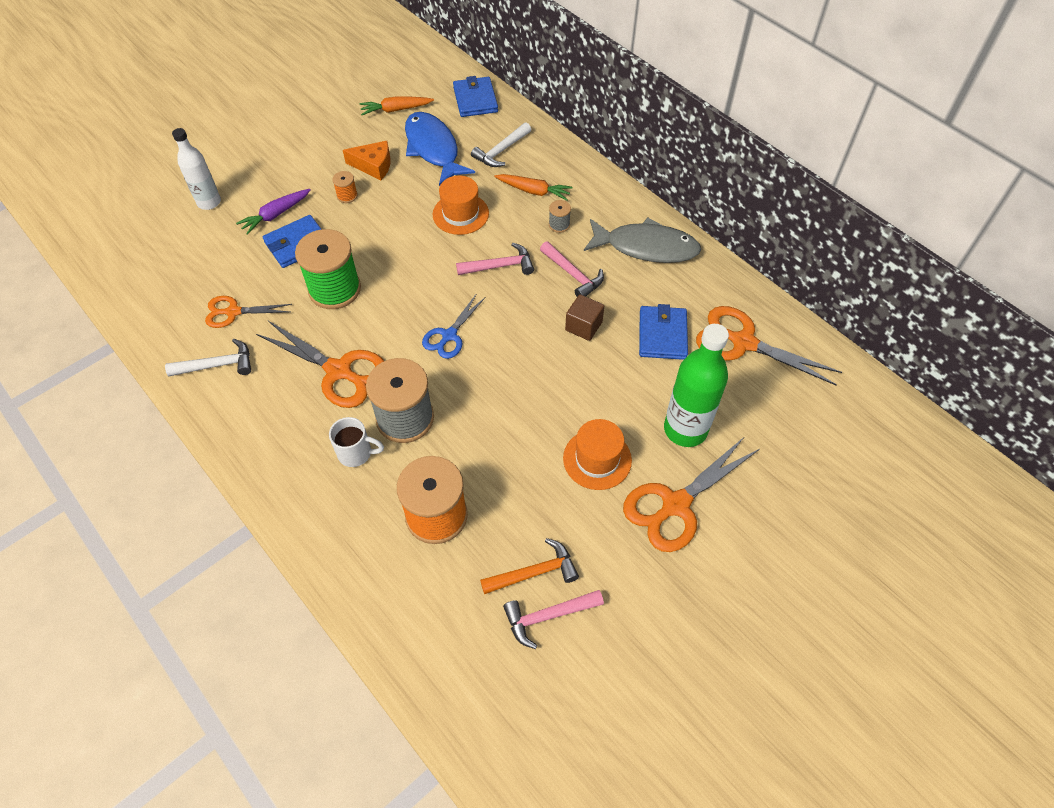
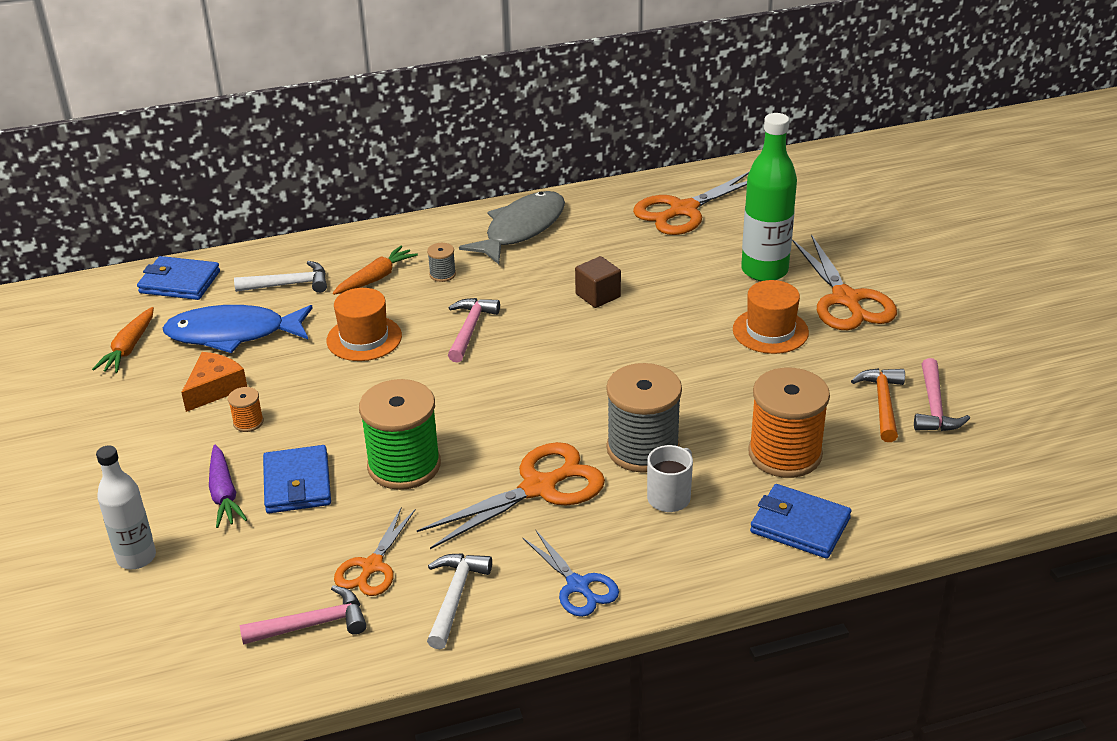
camera: 65 degrees left, 20 degrees down
(449, 335) = (545, 390): blue scissors -> blue scissors (578, 586)
(501, 151) = (288, 284): white hammer -> white hammer turned 75 degrees counterclockwise
(573, 274) = (522, 284): pink hammer -> pink hammer (312, 624)
(662, 335) = (643, 251): blue wallet -> blue wallet (800, 525)

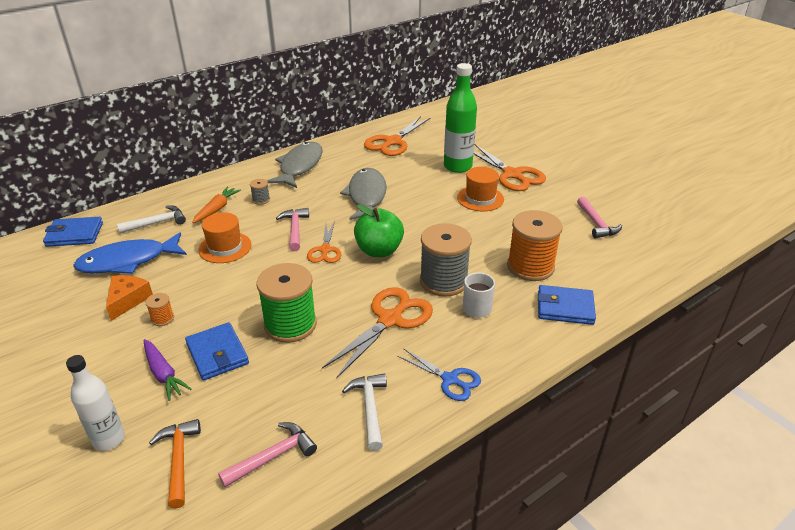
camera: 20 degrees left, 0 degrees up
(129, 348) = (49, 285): orange carrot -> none
(372, 566) = (299, 401): orange scissors -> orange scissors (325, 250)
(573, 384) = (379, 250): none -> green apple
(598, 295) = (367, 196): brown cube -> grey fish
(882, 404) = (567, 227): orange hammer -> orange hammer (179, 460)

